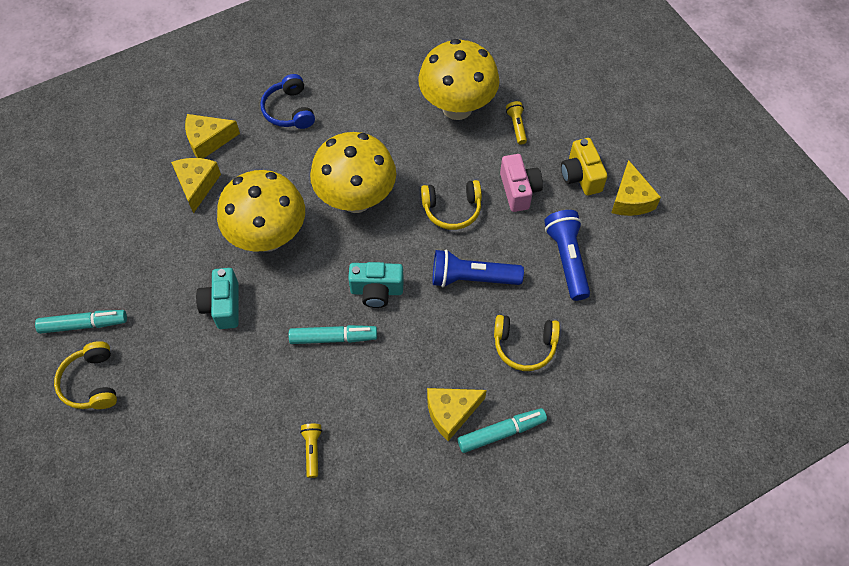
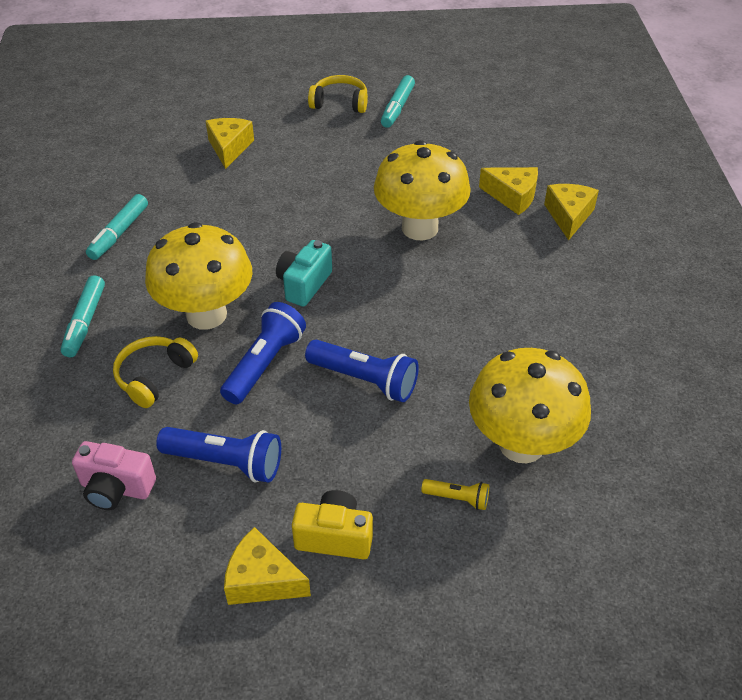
camera: 115 degrees right, 15 degrees down
(223, 306) = (361, 182): turquoise camera -> none
(289, 110) = (586, 286): blue headphones -> none
(312, 450) = (180, 199): yellow flashlight -> none
(333, 338) = (275, 240): turquoise marker -> turquoise marker (119, 233)
(356, 199) = (429, 304): yellow mushroom -> yellow mushroom (206, 314)
(451, 413) = (135, 294): yellow cheese -> yellow cheese (229, 148)
(452, 209) = (365, 380): yellow headphones -> blue flashlight
(519, 190) = (353, 456): pink camera -> pink camera (116, 488)

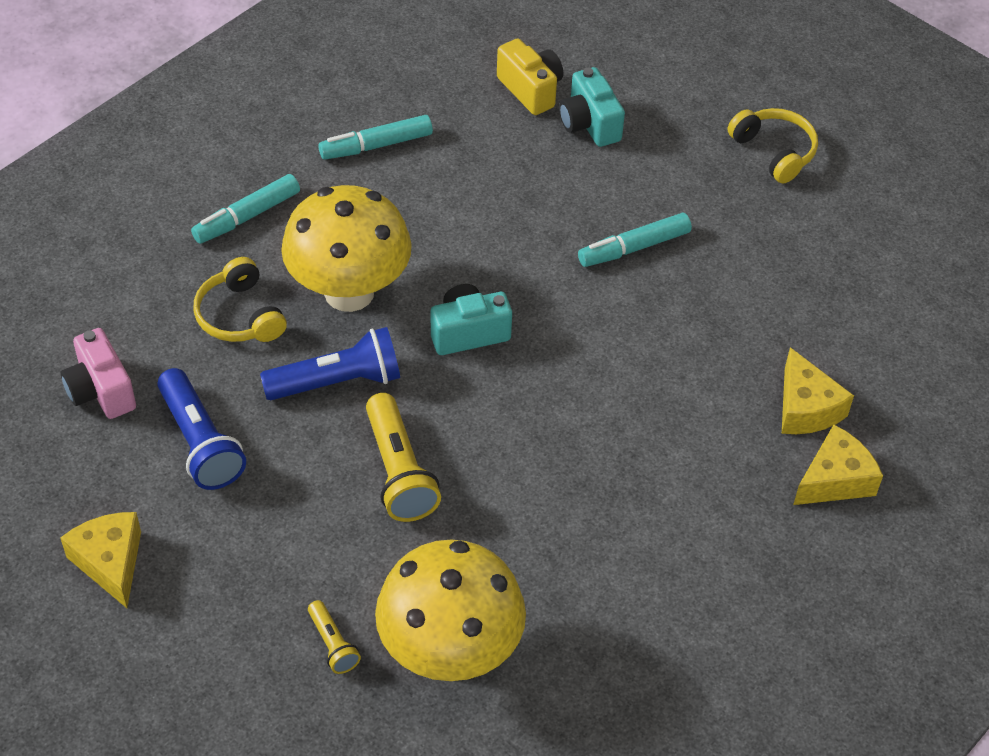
camera: 45 degrees right, 5 degrees up
(154, 376) = (239, 316): yellow headphones -> yellow headphones turned 105 degrees counterclockwise
(229, 148) = (589, 124): yellow cheese -> turquoise camera
(334, 537) = (201, 581): yellow camera -> yellow camera (531, 90)
(365, 380) = (399, 471): blue flashlight -> yellow flashlight
(397, 108) = (830, 204): turquoise marker -> turquoise marker (634, 248)
(419, 228) = (657, 364): yellow mushroom -> none

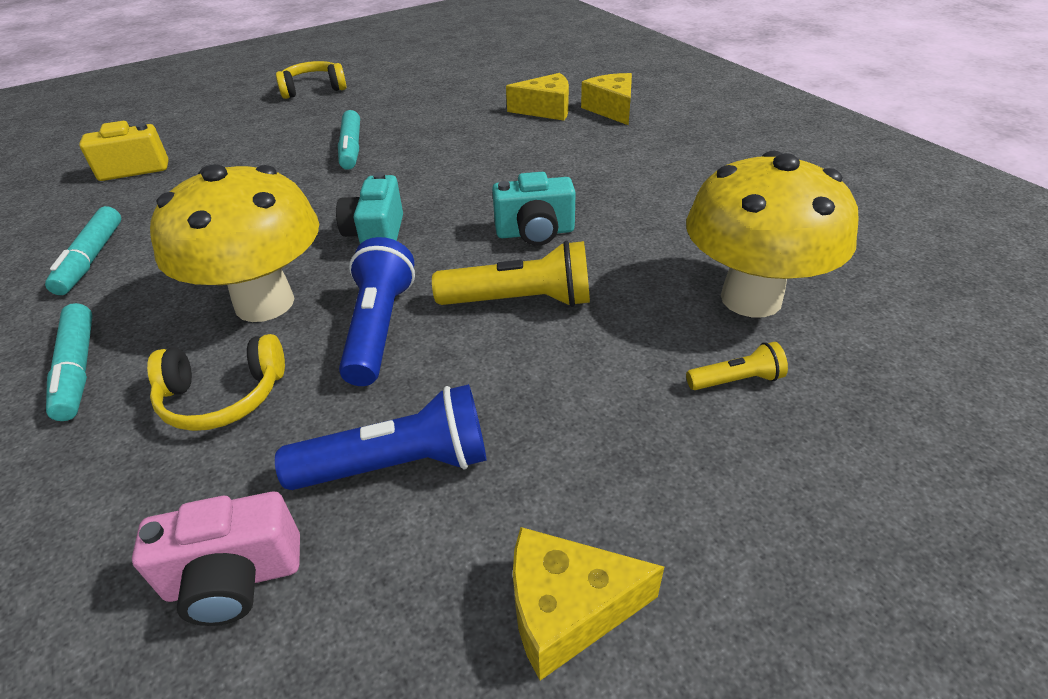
camera: 70 degrees left, 10 degrees down
(589, 124) = (205, 149): turquoise camera -> turquoise camera (535, 232)

